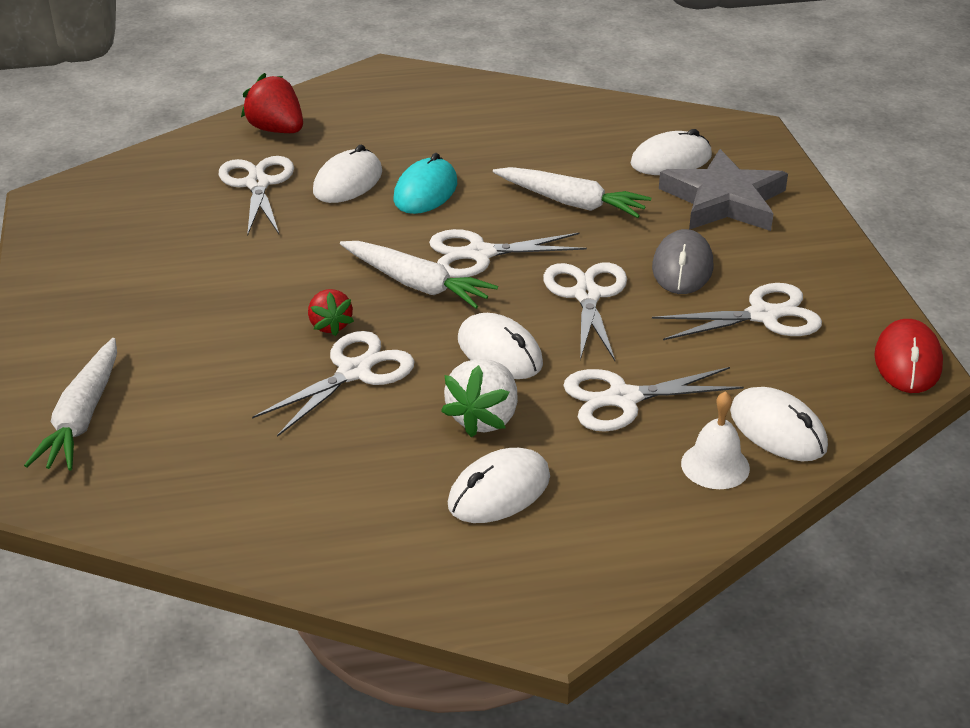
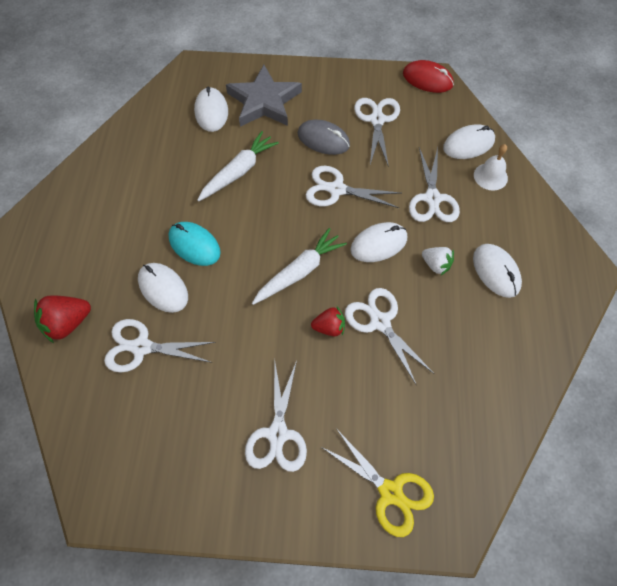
camera: 75 degrees left, 25 degrees up
(82, 417) = (390, 492): white carrot -> yellow scissors
(480, 254) = (278, 231): white scissors -> white scissors (278, 434)
(484, 418) = (436, 265): white strawberry -> white strawberry, size x0.65

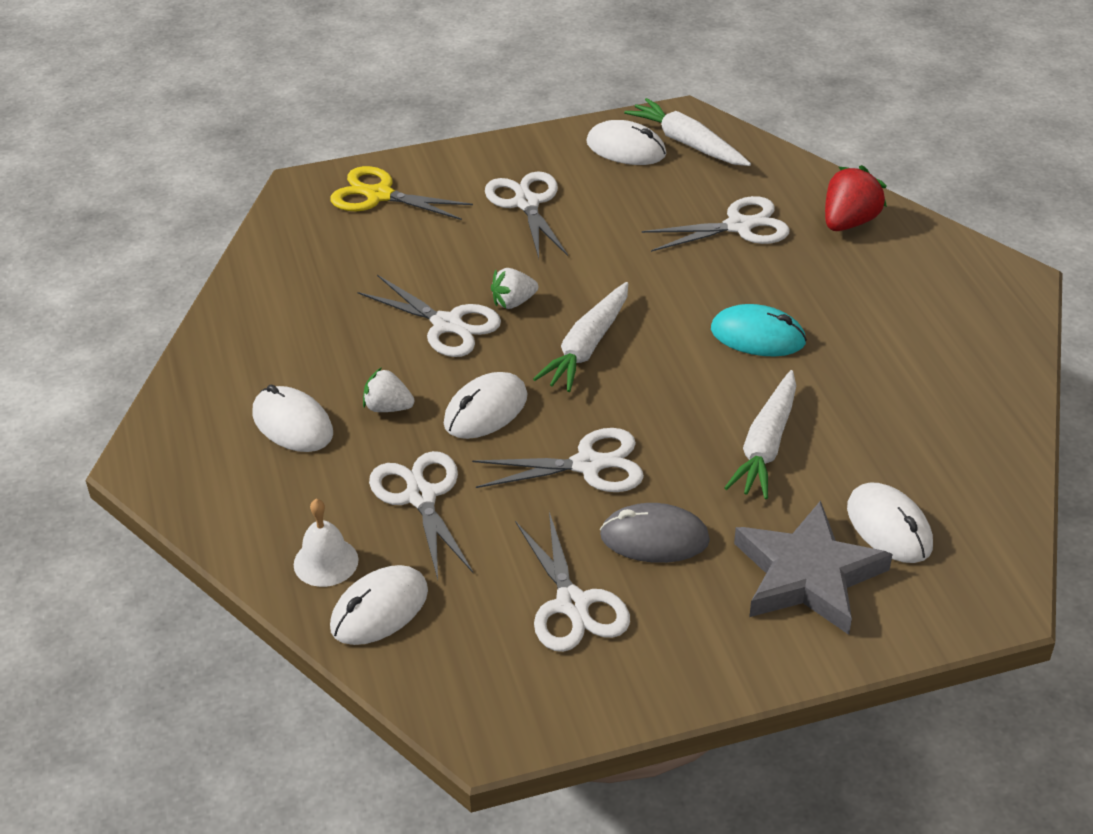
camera: 160 degrees right, 20 degrees down
(115, 465) = (687, 143): none -> white carrot
(163, 288) = (760, 282): white mouse -> white mouse (626, 148)
(329, 327) = (513, 302): red strawberry -> white strawberry
(427, 79) = (502, 727): red mouse -> none

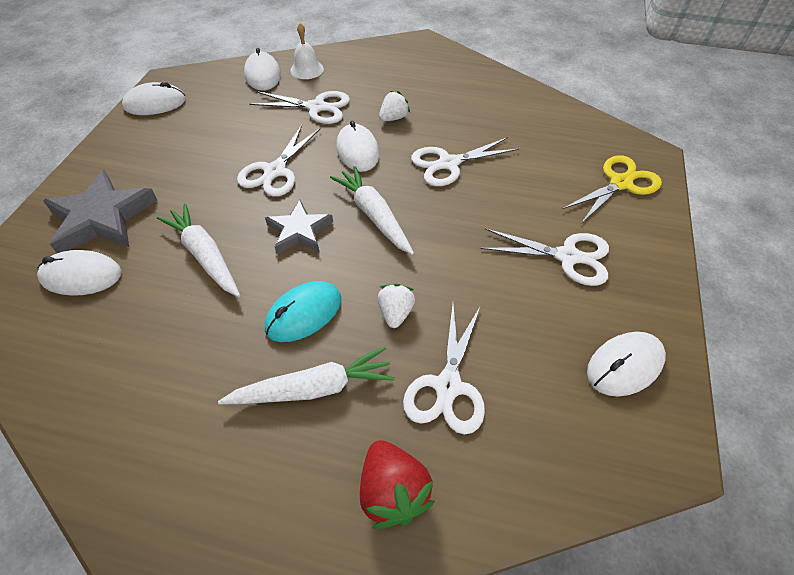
camera: 120 degrees right, 10 degrees up
(292, 424) = (410, 86): white mouse -> white mouse (155, 103)
(513, 302) = (448, 201): white strawberry -> white strawberry (395, 313)
(572, 604) = (195, 127): white scissors -> none
(654, 538) = (198, 172): grey mouse -> none
(663, 392) = (299, 231): none -> grey star
(687, 143) = (613, 425): white carrot -> white carrot (313, 388)

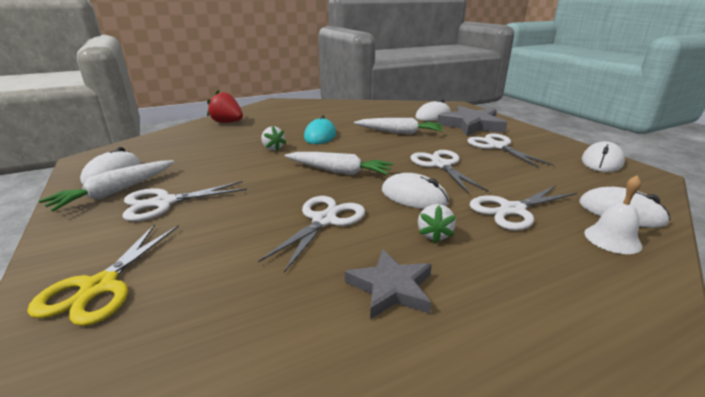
camera: 140 degrees right, 25 degrees down
(299, 231) = (371, 152): grey star -> grey star (391, 288)
(313, 388) = (286, 126): white carrot -> white carrot (115, 192)
(448, 386) = (222, 141): white scissors -> white scissors (497, 146)

